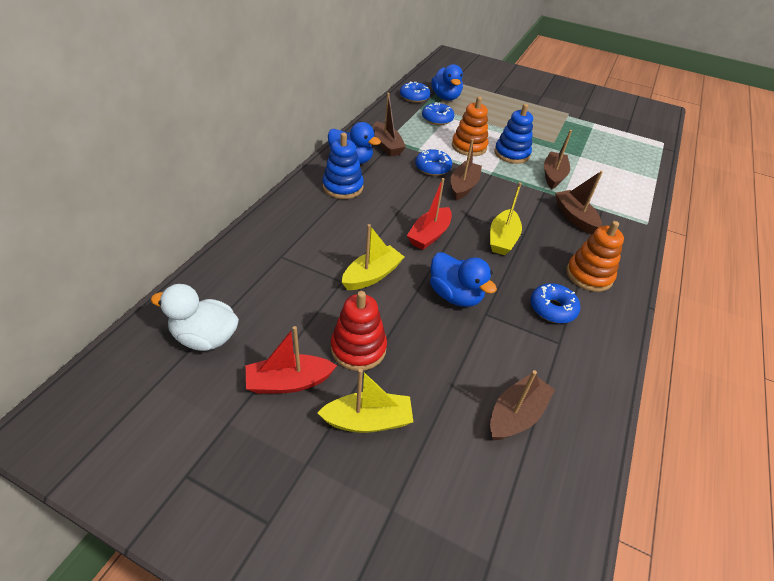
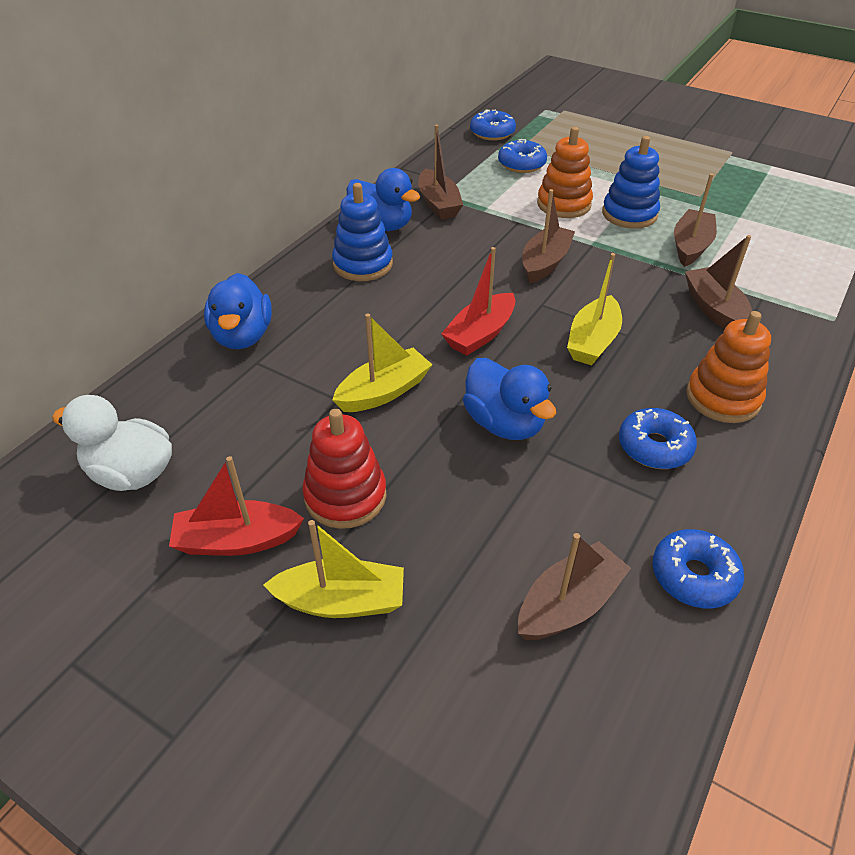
camera: 10 degrees right, 0 degrees up
(432, 168) = (502, 236): blue donut -> blue donut (693, 576)
(445, 97) = (540, 132): blue duck -> blue duck (242, 336)

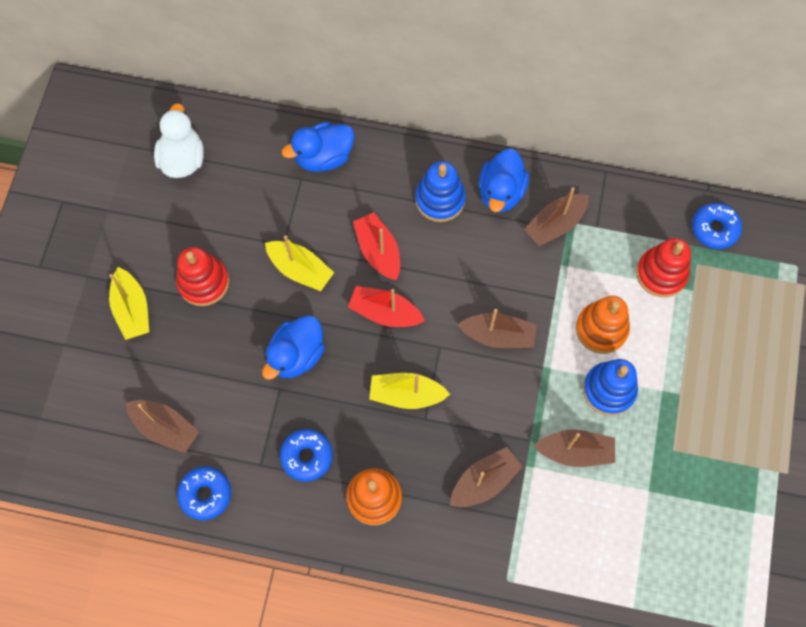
camera: 70 degrees right, 25 degrees up
(237, 540) = (154, 239): red boat -> red boat (378, 251)
(521, 164) = (661, 273): blue donut -> red stacking toy

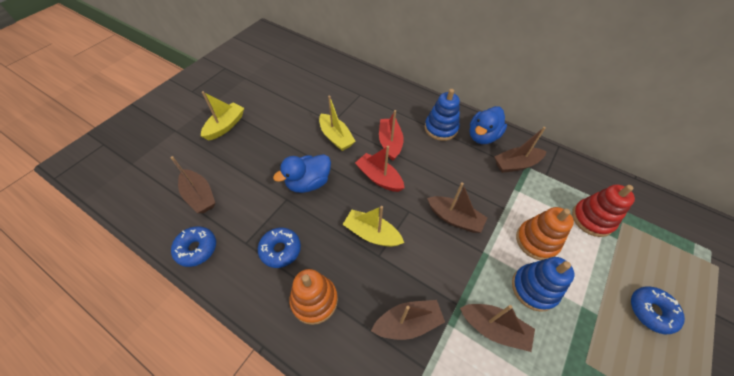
camera: 20 degrees right, 15 degrees down
(132, 309) = (225, 126): yellow boat -> yellow boat turned 150 degrees counterclockwise
(183, 159) = (299, 68): white duck -> none
(203, 282) = (275, 126): red stacking toy -> none
(323, 157) = (378, 89): blue duck -> none
(714, 229) = (639, 203): blue donut -> blue donut (651, 311)

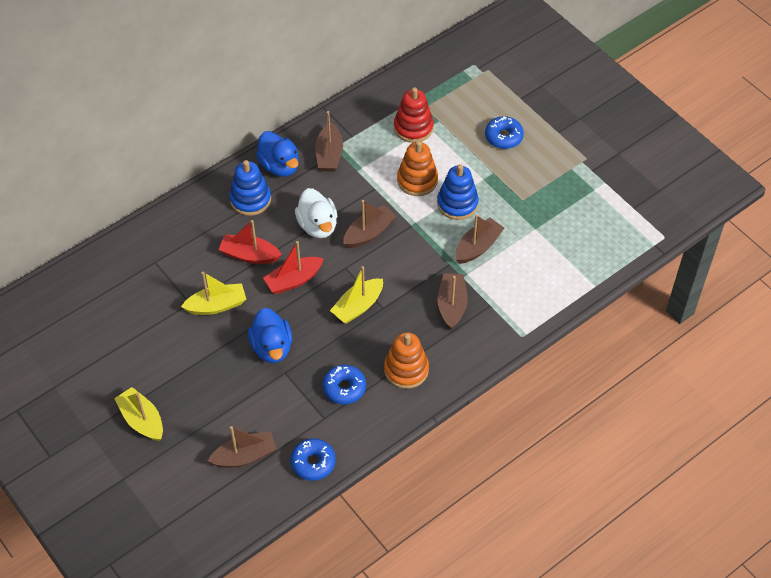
camera: 70 degrees left, 0 degrees up
(441, 178) = (318, 225): none -> white duck

